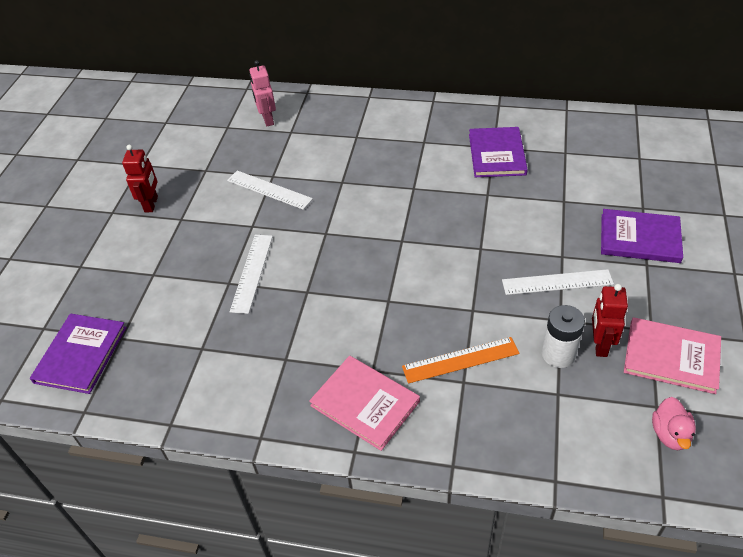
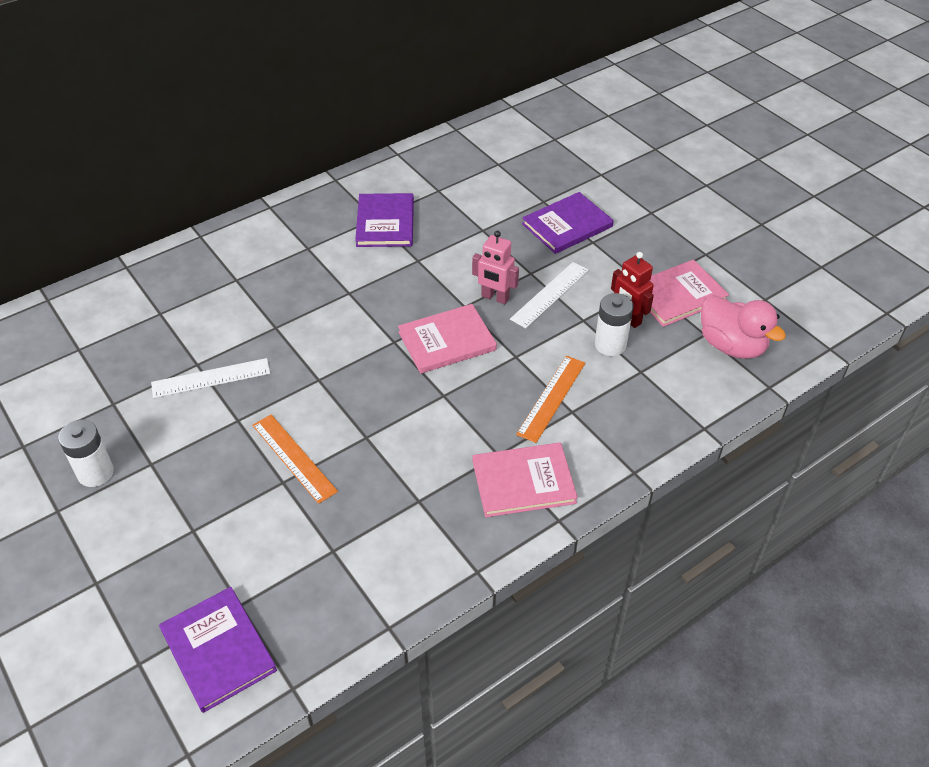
camera: 50 degrees left, 0 degrees up
(151, 204) = (95, 473): red robot -> white battery
(251, 272) = (293, 458): white ruler -> orange ruler
(267, 120) = (117, 316): pink robot -> pink robot (495, 298)
(437, 265) = (447, 341): none -> pink book
(497, 154) = (385, 222): purple book -> purple book turned 45 degrees clockwise
(670, 434) = (731, 346): pink duck -> pink duck, size x1.68

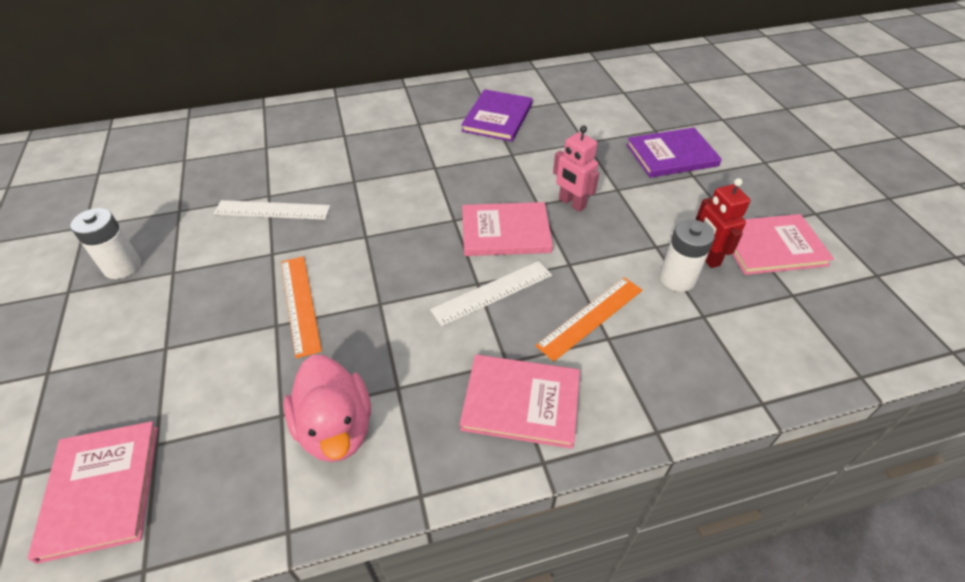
camera: 20 degrees right, 0 degrees up
(218, 650) = (101, 490): purple book -> pink book
(550, 294) = (629, 213): white ruler -> white ruler (492, 292)
(731, 346) = (822, 316): pink duck -> pink duck (336, 428)

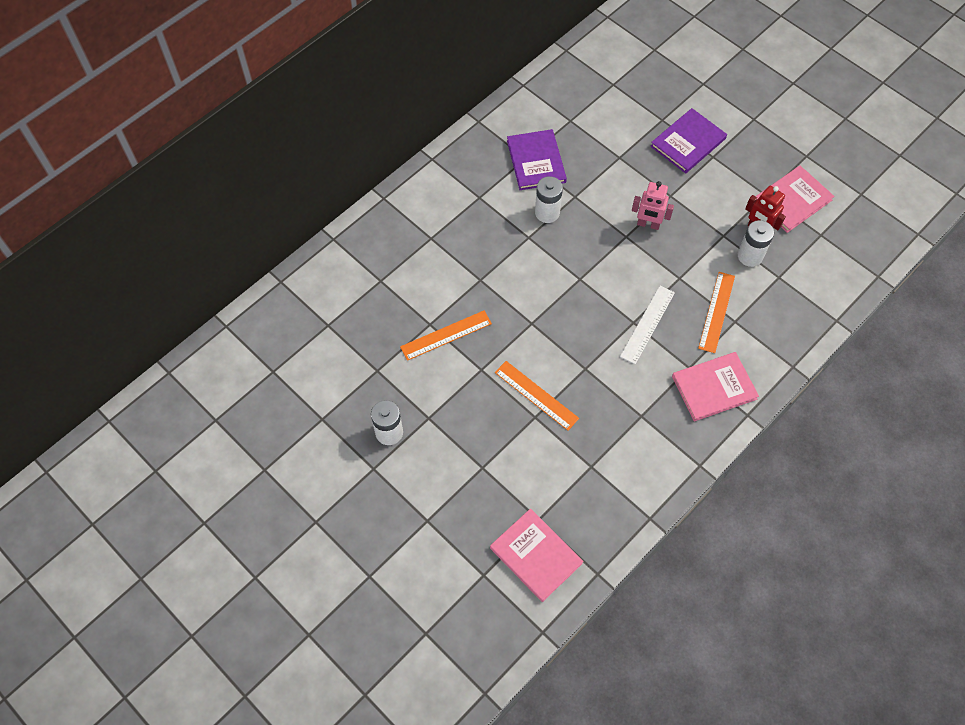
camera: 30 degrees left, 15 degrees up
(272, 210) = (446, 335): white ruler -> orange ruler
(336, 428) = (628, 456): pink duck -> none
(472, 156) = (547, 213): none -> white battery
(505, 232) = (621, 272): pink book -> none

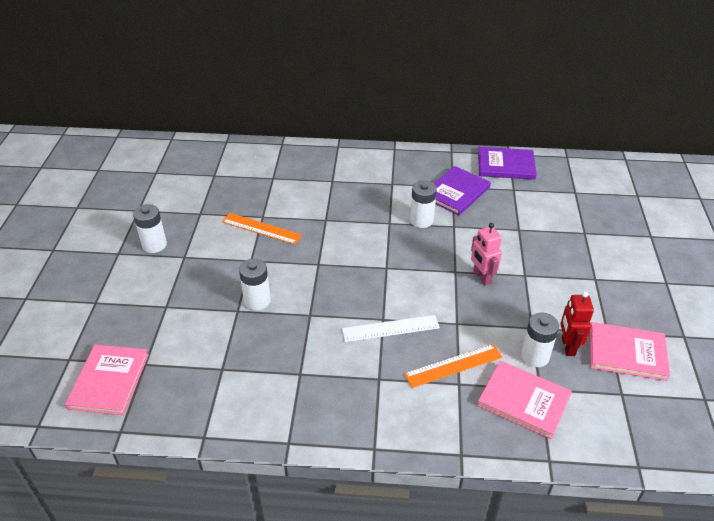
camera: 50 degrees right, 20 degrees down
(536, 395) = (257, 301): orange ruler -> white battery
(688, 142) = (586, 258): purple book -> purple book (506, 165)
(714, 387) = (377, 407): pink book -> pink book (524, 400)

